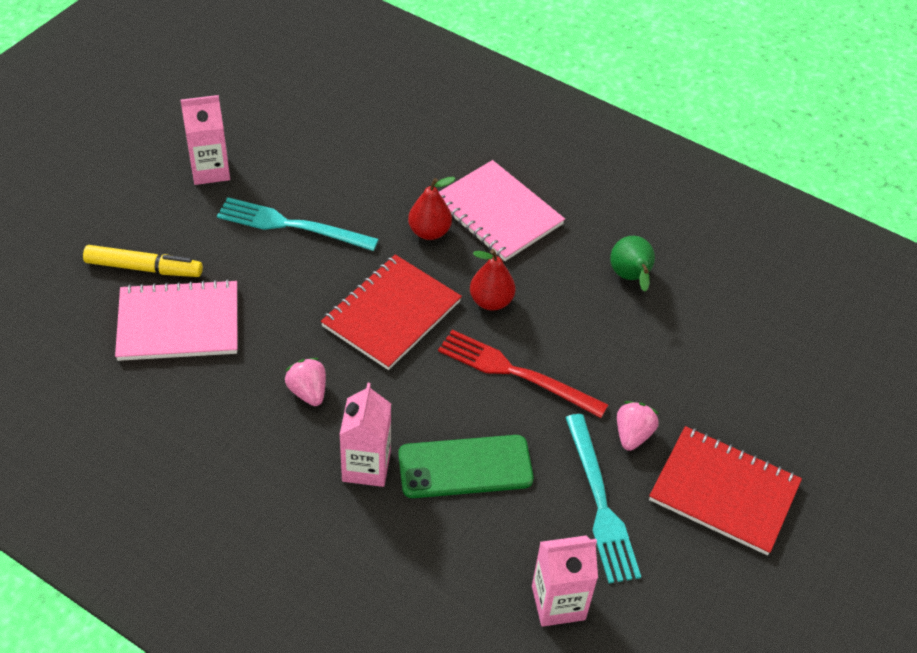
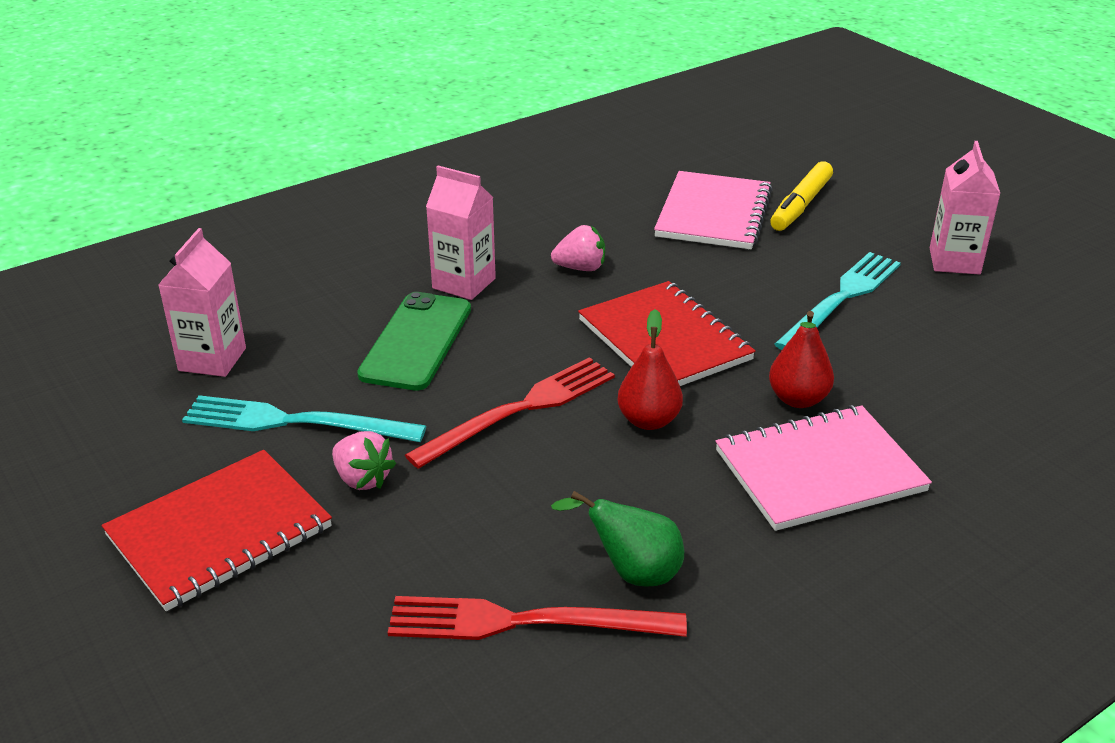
camera: 115 degrees right, 15 degrees down
(694, 313) = (524, 622): none -> red fork

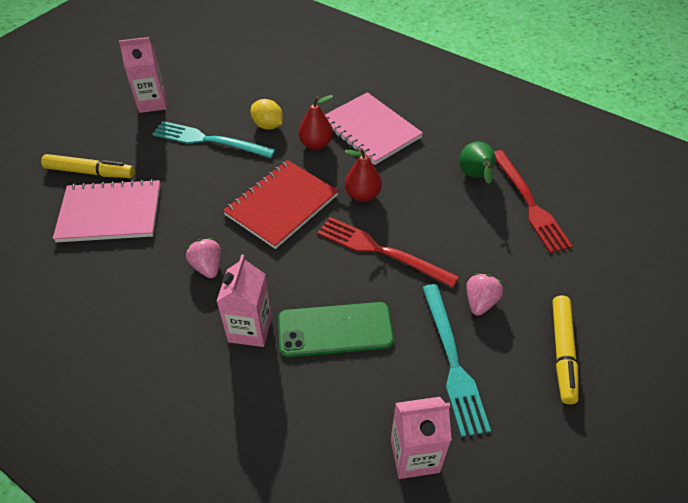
camera: 110 degrees left, 15 degrees up
(219, 531) = (562, 352): red notebook -> yellow marker
(865, 358) = (268, 125): none -> yellow lemon

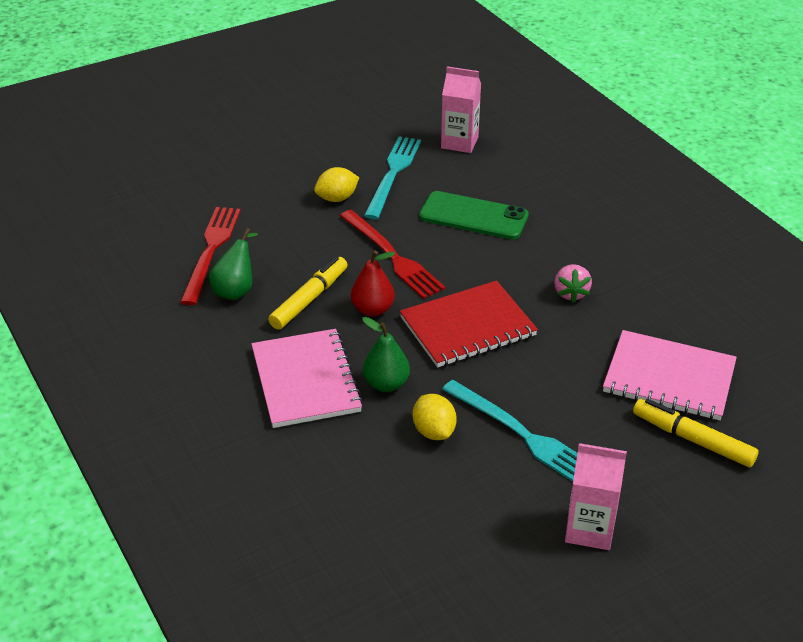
camera: 155 degrees left, 10 degrees down
(250, 329) = (547, 237): pink carton -> none
(316, 144) = (386, 384): red pear -> green pear
(480, 302) = (337, 198): pink strawberry -> yellow lemon
(562, 352) = (305, 156): yellow marker -> yellow marker (309, 299)

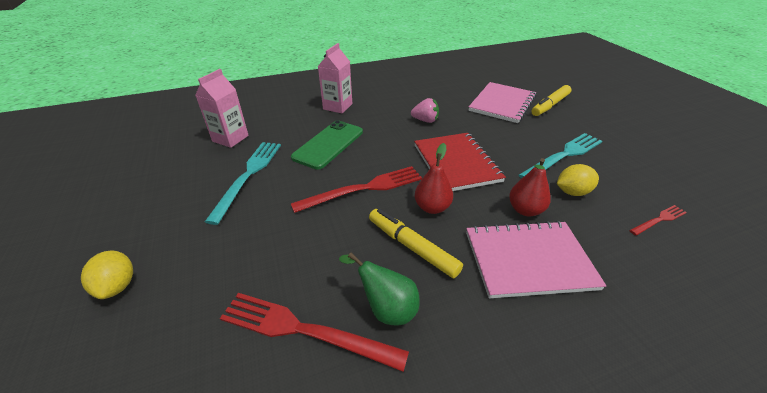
camera: 80 degrees left, 0 degrees up
(337, 198) = (263, 213): yellow lemon -> yellow lemon (118, 286)
(386, 384) = (525, 210): green pear -> red pear
(393, 174) = (248, 176): turquoise fork -> turquoise fork turned 75 degrees clockwise
(395, 506) = (659, 220): none -> red fork
(589, 529) = (635, 144): pink carton -> pink carton (337, 106)

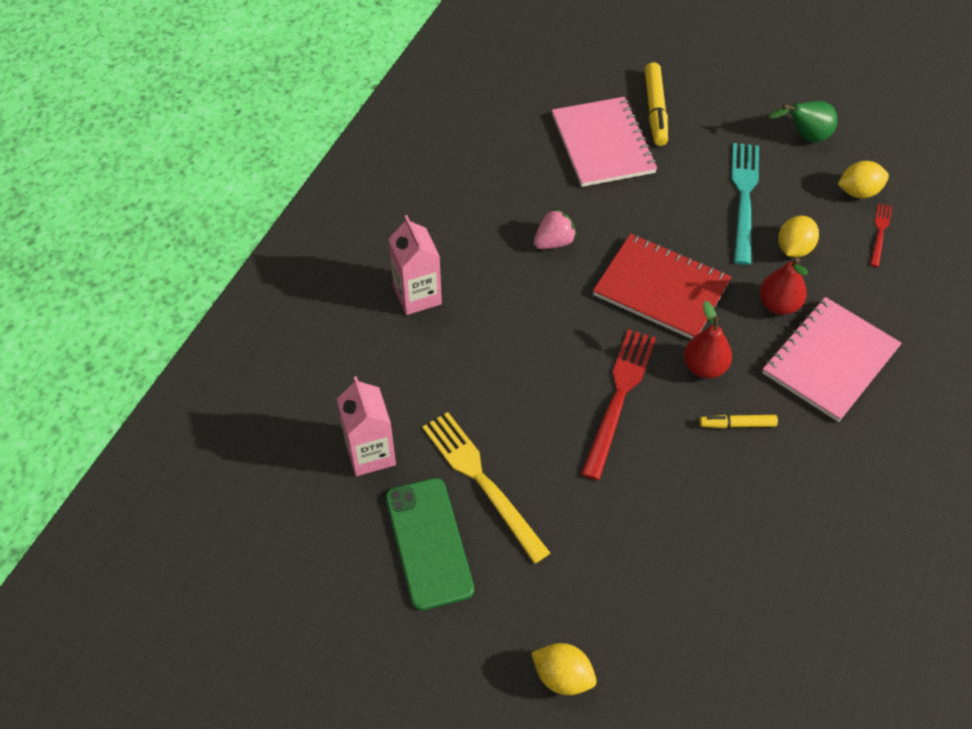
camera: 45 degrees left, 15 degrees up
(248, 176) = (482, 481): turquoise fork -> yellow fork
(305, 330) = (752, 563): red fork -> none
(328, 144) = (499, 367): green phone -> green phone (428, 543)
(386, 308) = (783, 494): green pear -> green pear (805, 136)
(412, 247) = (737, 424): yellow marker -> yellow marker, size x0.60
(661, 192) = (858, 192): none -> yellow lemon

